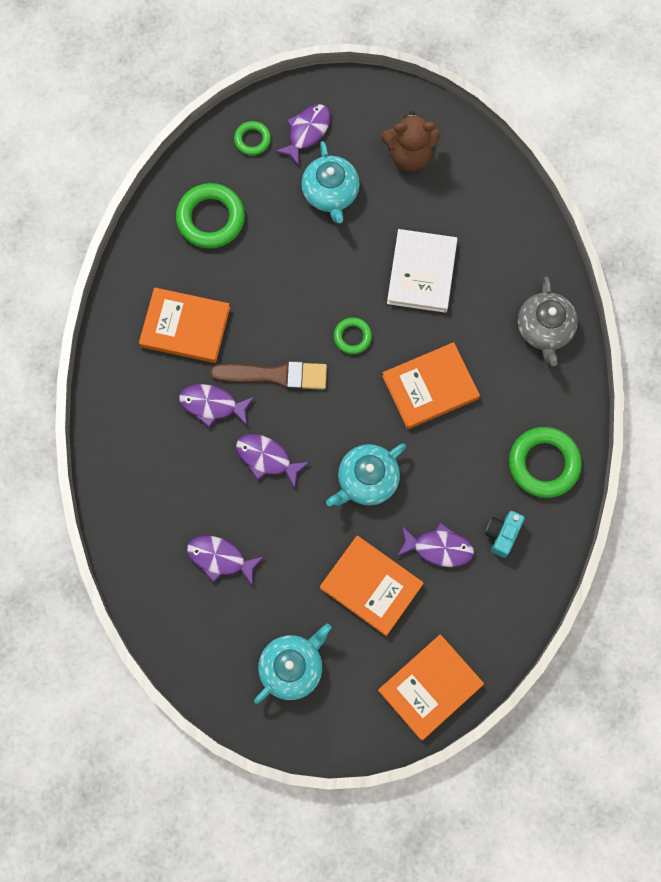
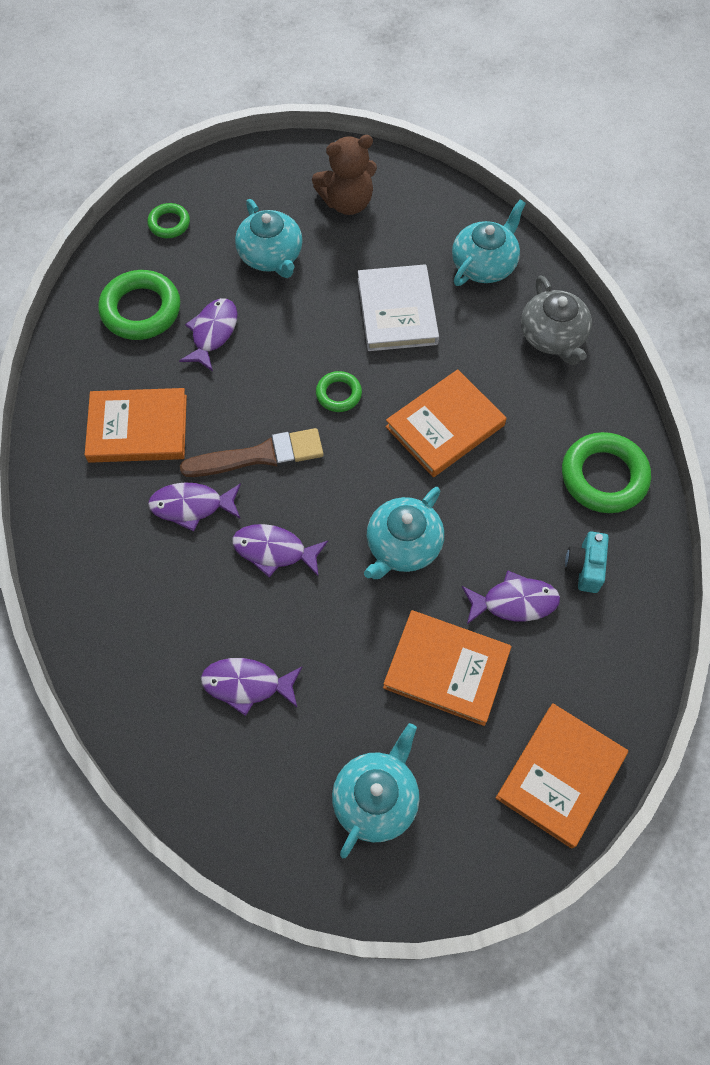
camera: 15 degrees left, 10 degrees down
(307, 132) = (228, 204): purple fish -> purple fish (213, 333)
(509, 246) = (484, 264): none -> turquoise teapot

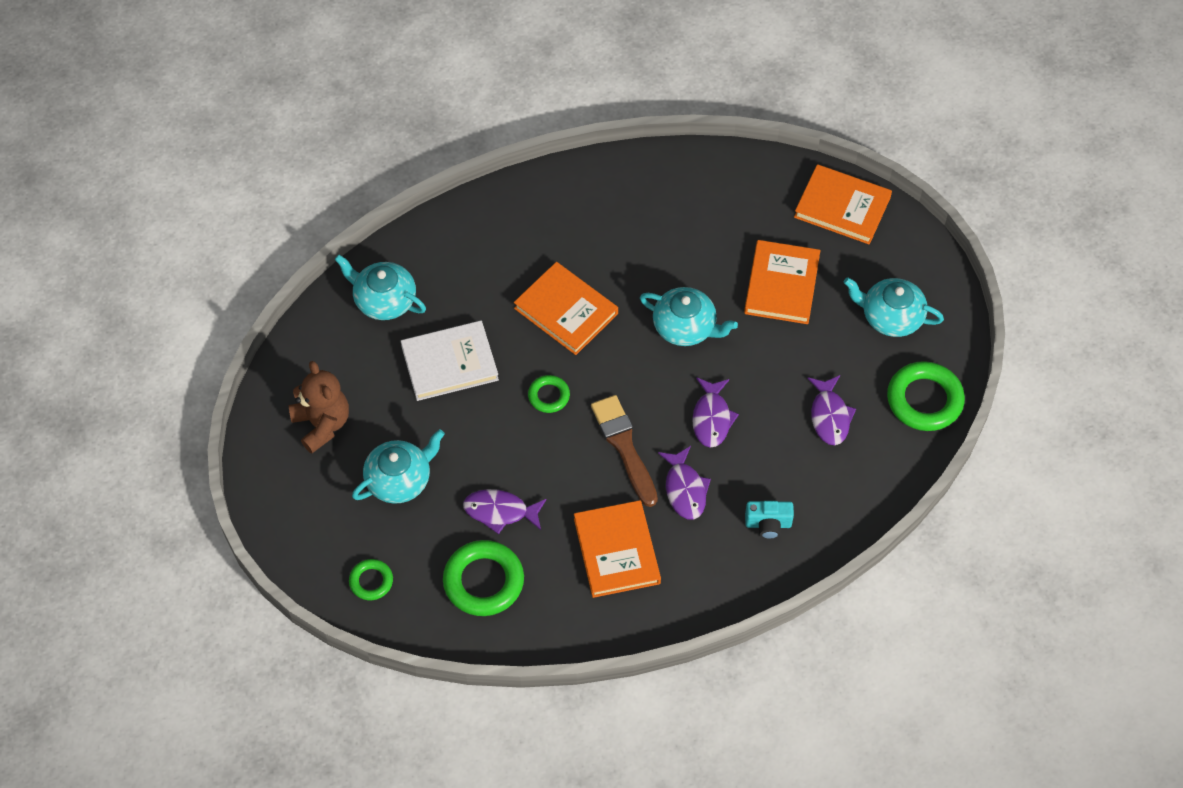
camera: 100 degrees left, 5 degrees down
(514, 602) = (716, 246): purple fish -> none
(552, 336) = (458, 241): grey teapot -> none
(584, 567) = (676, 203): turquoise camera -> turquoise camera (768, 524)
(604, 476) = (592, 196): green ring -> green ring (924, 400)

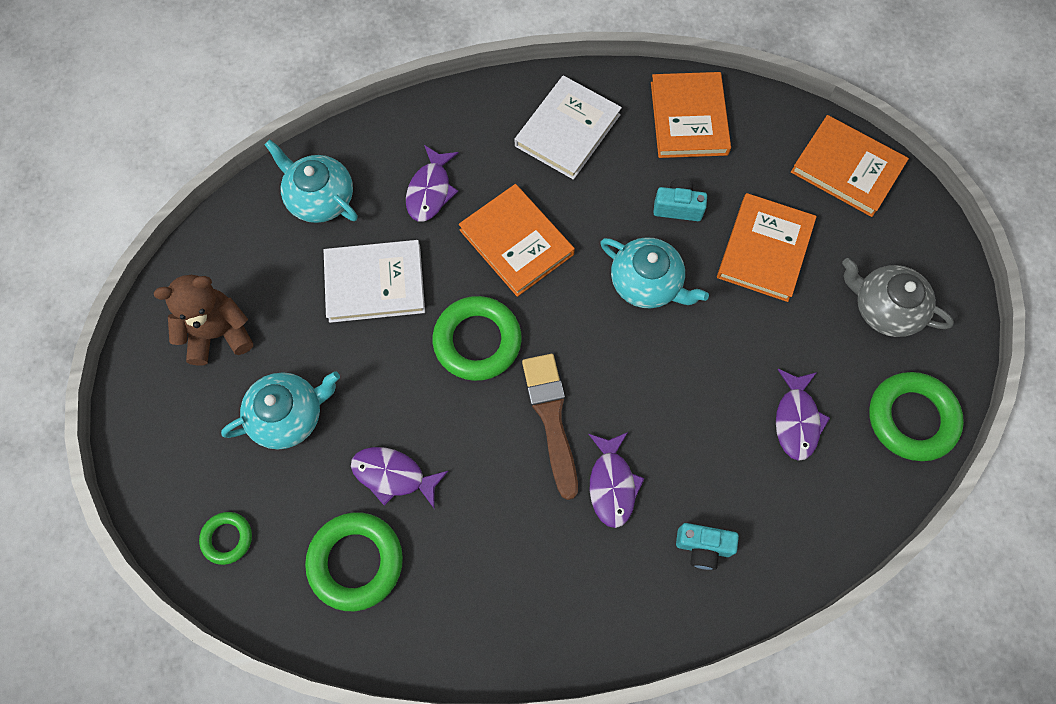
camera: 10 degrees right, 10 degrees up
(322, 424) = (218, 333): brown teddy bear -> brown teddy bear turned 90 degrees counterclockwise
(549, 396) = (477, 341): green ring -> green ring, size x1.83
(592, 210) = (567, 130): none -> white book
(616, 551) = (518, 550): orange book -> orange book (688, 118)
(701, 261) = (678, 207): none -> turquoise camera
(712, 418) = (658, 399): purple fish -> purple fish (430, 191)
(891, 317) = (885, 308): turquoise teapot -> grey teapot

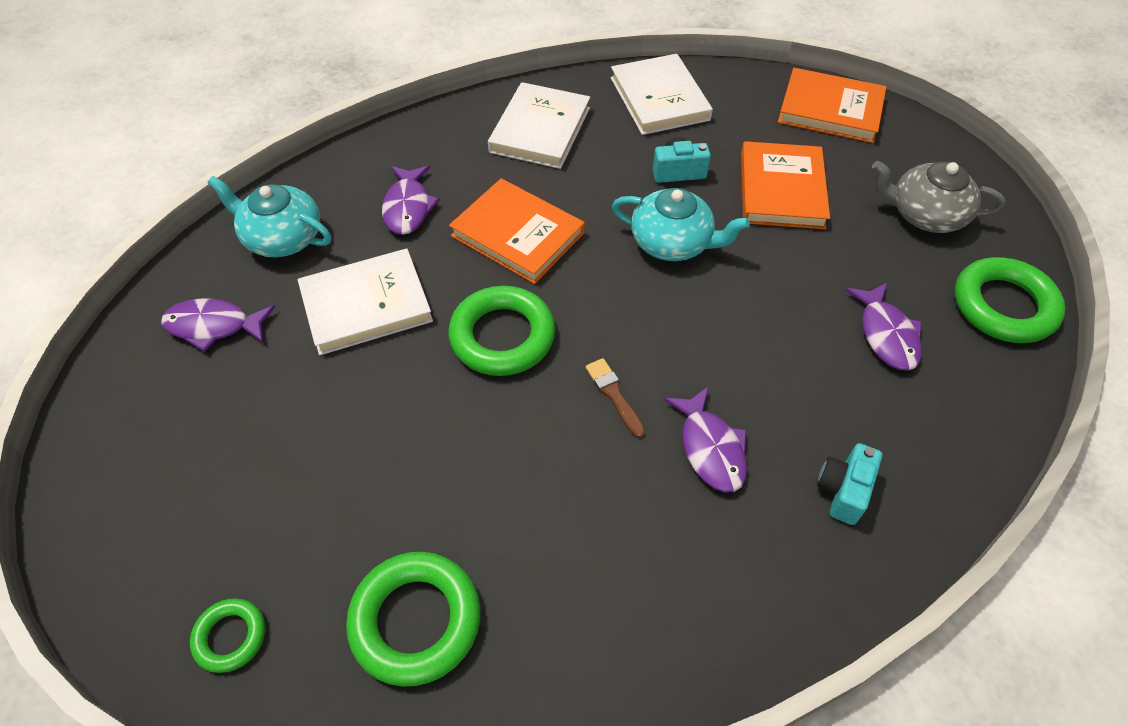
camera: 15 degrees left, 15 degrees down
(218, 333) = (181, 396): brown teddy bear -> none
(288, 415) = (288, 467): turquoise teapot -> none
(393, 475) = (440, 503): purple fish -> purple fish (214, 326)
(551, 418) = (614, 395): brown brush -> brown brush, size x0.54
(688, 118) = (659, 99): orange book -> white book
(703, 547) = (843, 490): turquoise camera -> turquoise camera turned 120 degrees clockwise

